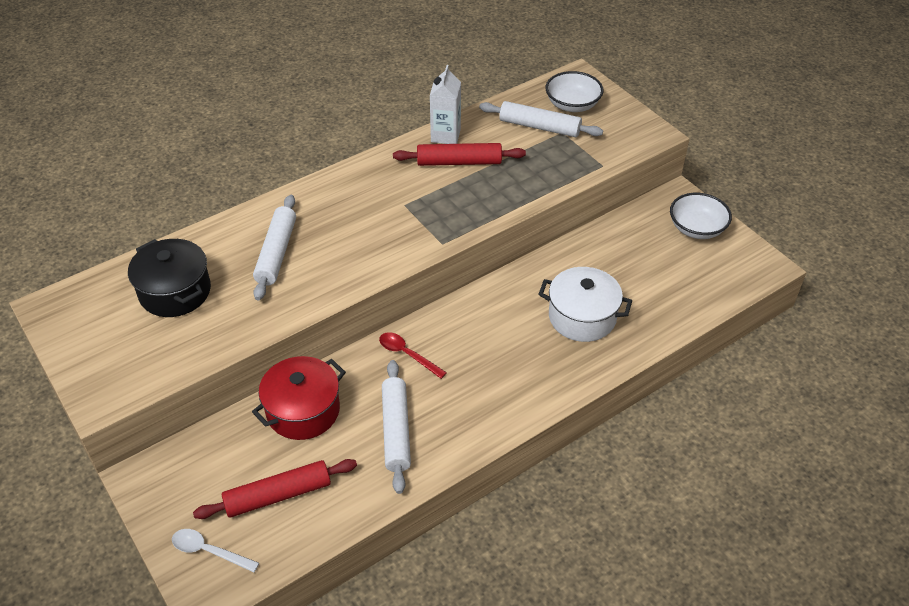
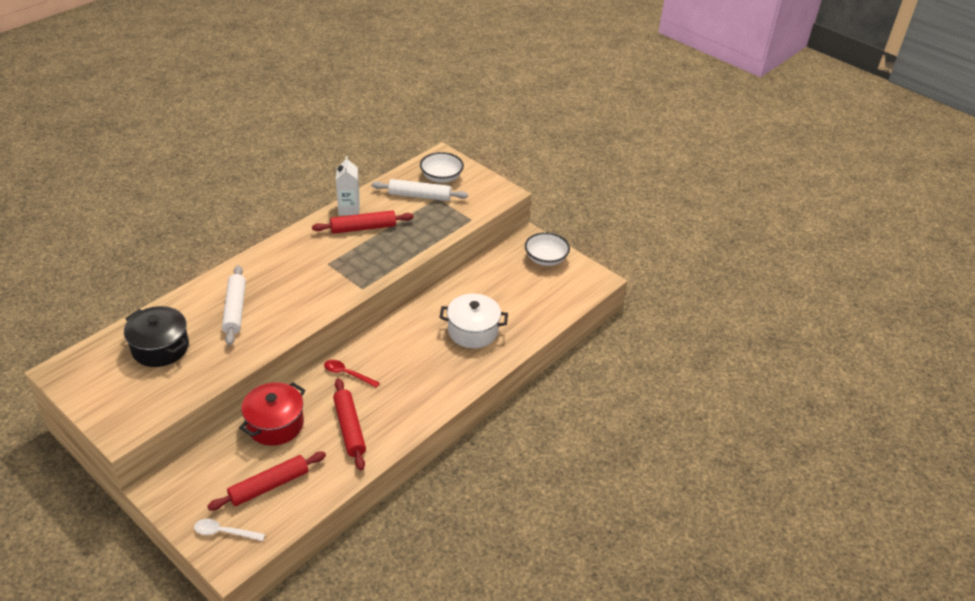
camera: 15 degrees left, 5 degrees down
(396, 430) = (349, 428): white rolling pin -> red rolling pin

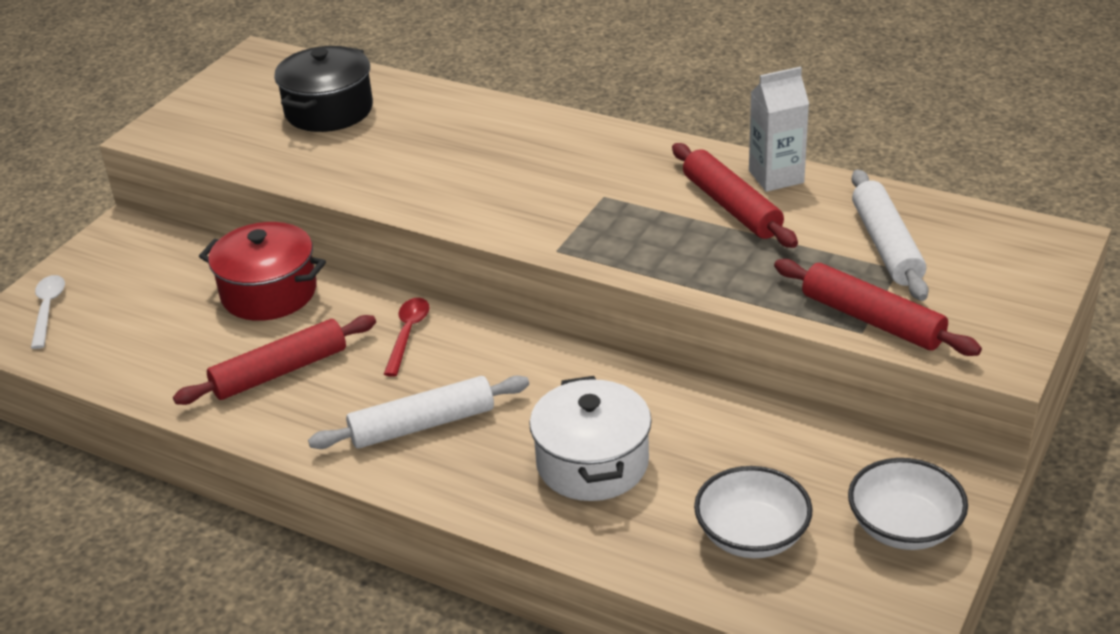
camera: 80 degrees right, 5 degrees down
(235, 310) = (438, 144): white rolling pin -> white rolling pin (422, 425)
(269, 486) = (140, 324): red rolling pin -> red rolling pin (872, 320)
(441, 177) = (976, 257): white bowl -> white bowl (752, 535)

